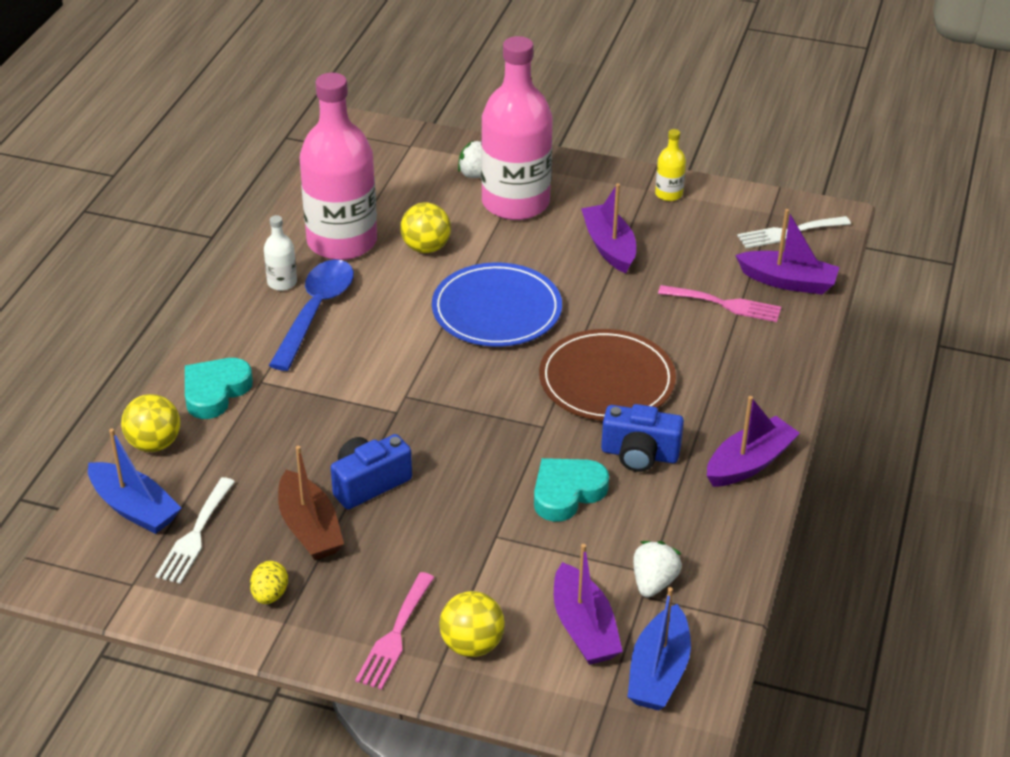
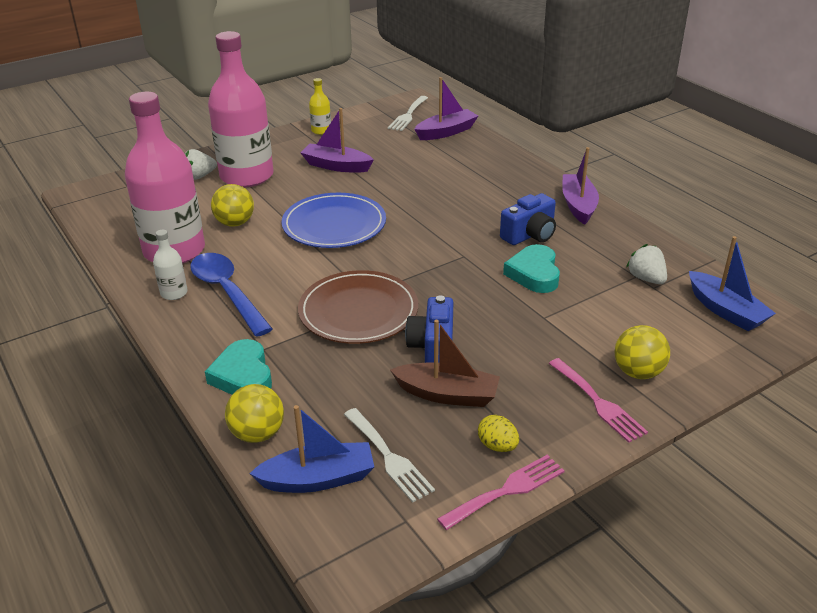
camera: 50 degrees left, 5 degrees down
(584, 628) = (663, 321): purple boat -> none
(607, 380) = (451, 217): brown plate -> brown plate (358, 311)
(725, 304) = (438, 155): pink fork -> pink fork (507, 490)

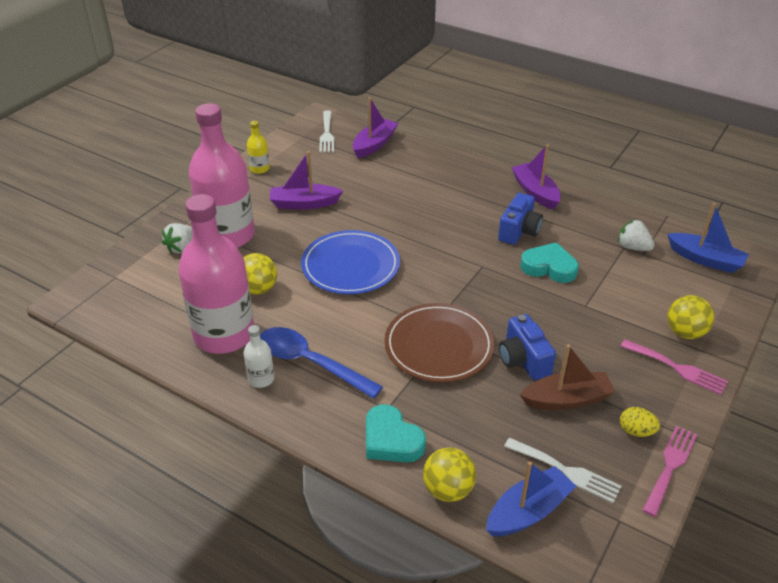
camera: 25 degrees left, 5 degrees up
(534, 274) = (549, 267): turquoise heart -> turquoise heart turned 135 degrees clockwise

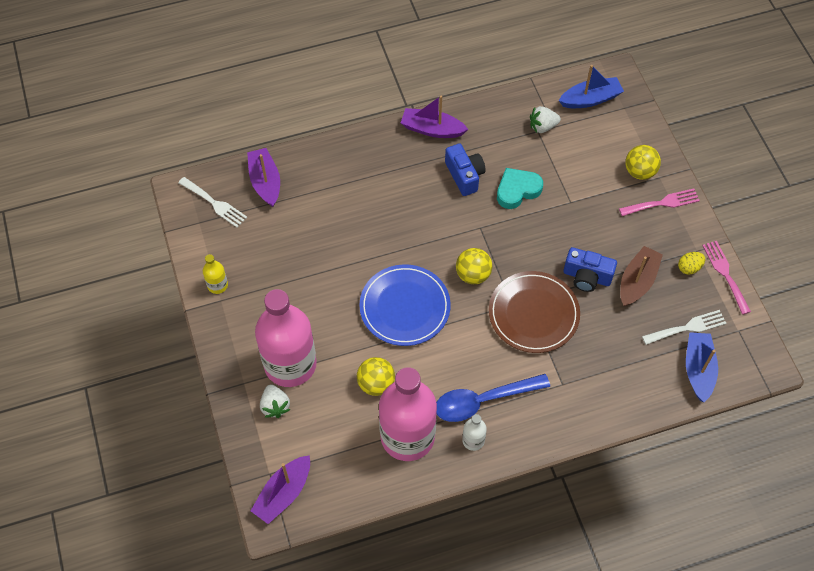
camera: 50 degrees left, 20 degrees up
(304, 204) = (299, 286): purple boat -> purple boat (283, 493)
(391, 440) = (590, 400): turquoise heart -> none
(448, 490) = (651, 398): yellow ball -> yellow ball (473, 274)

